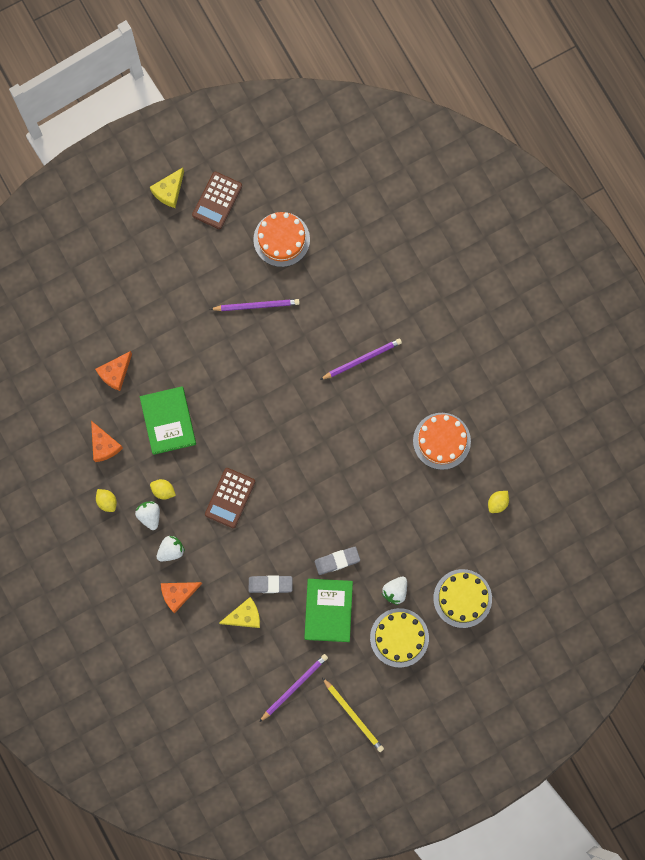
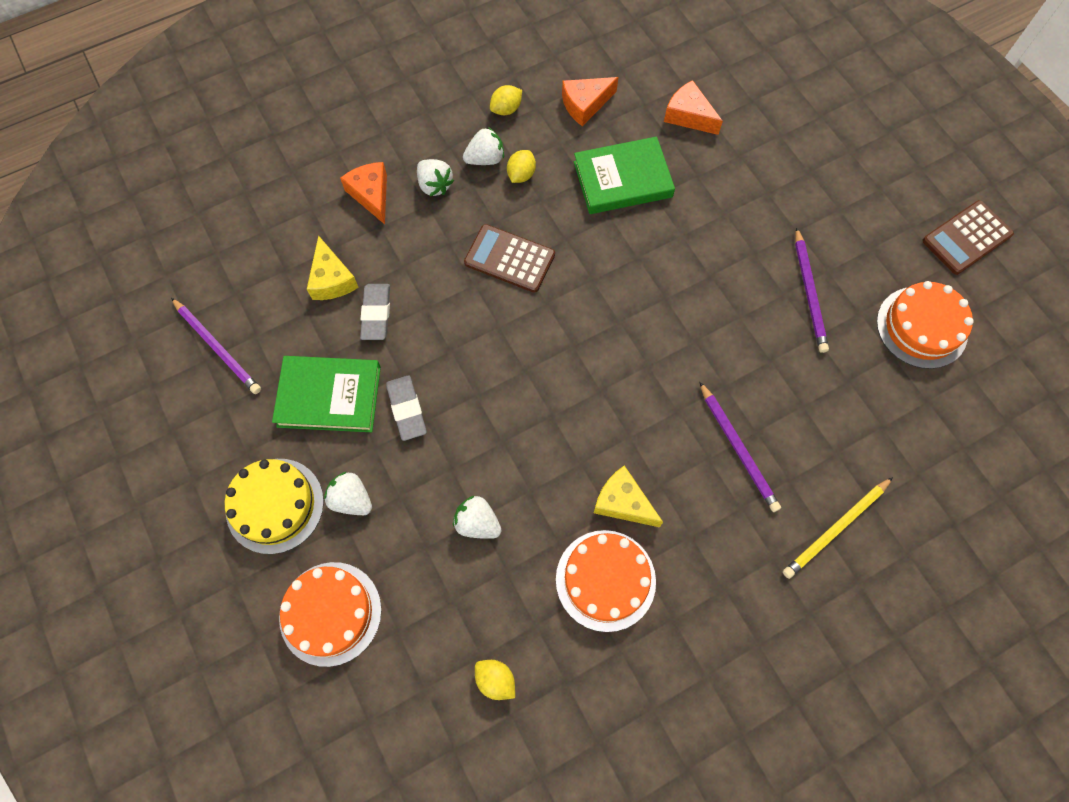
camera: 90 degrees right, 10 degrees down
(169, 191) = (968, 176): yellow cheese -> yellow cheese (623, 502)
(217, 200) = (966, 238): brown calculator -> brown calculator turned 60 degrees counterclockwise
(353, 715) = (160, 433): yellow pencil -> yellow pencil (836, 529)
(409, 515) = (477, 523): none -> white strawberry
(462, 598) = (330, 613): yellow cake -> orange cake

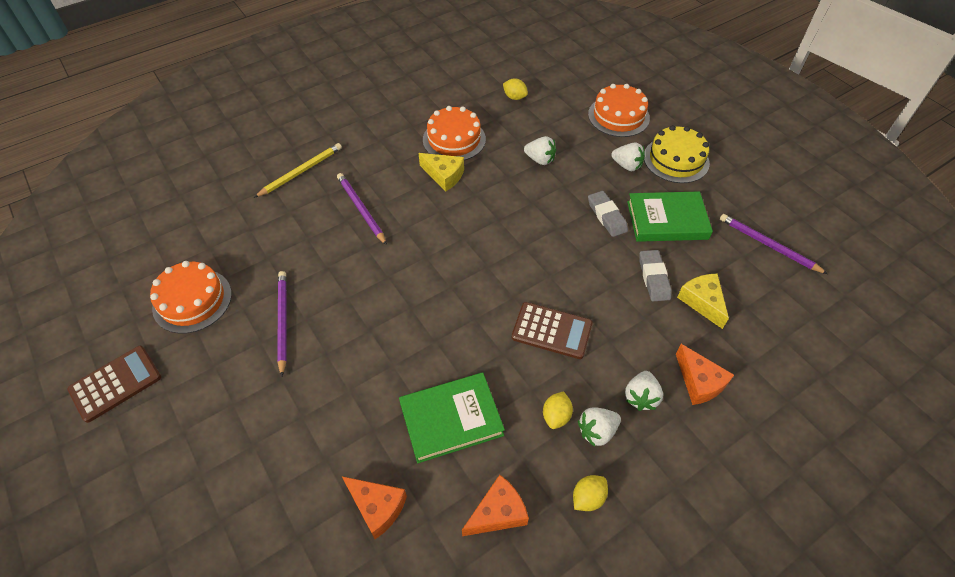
camera: 175 degrees right, 15 degrees down
(434, 185) = (640, 397): white strawberry -> white strawberry turned 120 degrees counterclockwise

